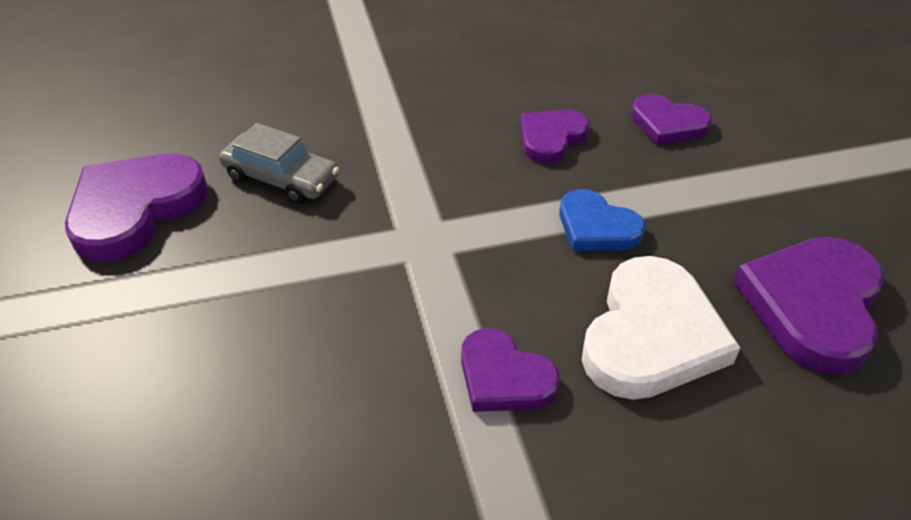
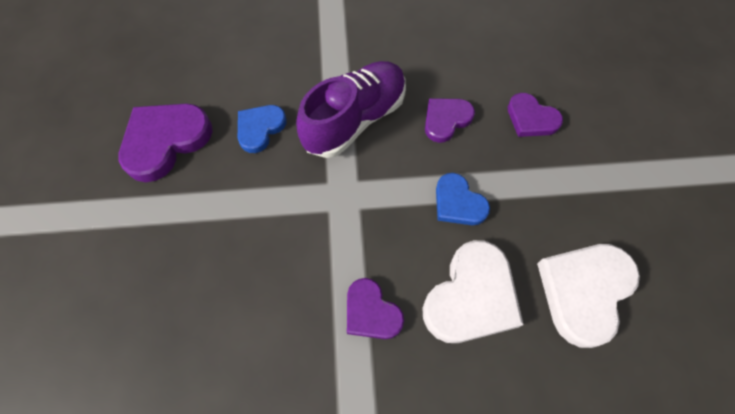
camera: 10 degrees right, 20 degrees up
(281, 178) = (260, 128): grey car -> blue heart
(421, 152) = (355, 120): none -> purple shoe
(812, 306) = (584, 291): purple heart -> white heart

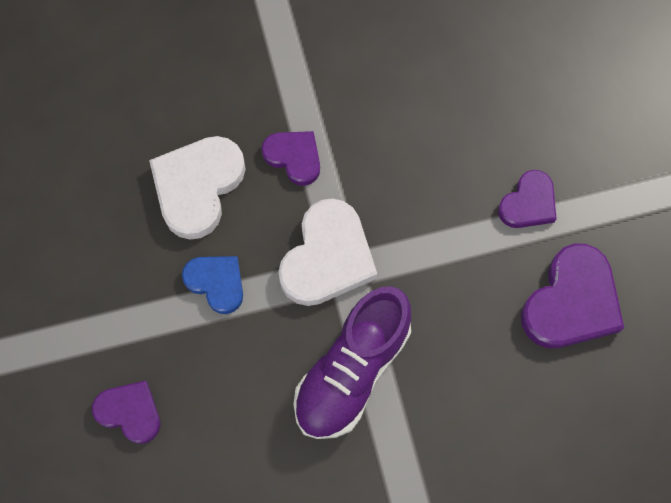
camera: 170 degrees right, 5 degrees up
(260, 128) = (465, 338): blue heart -> none
(446, 120) = (238, 391): purple heart -> purple heart (528, 203)
(584, 291) = (84, 210): white heart -> white heart (327, 257)

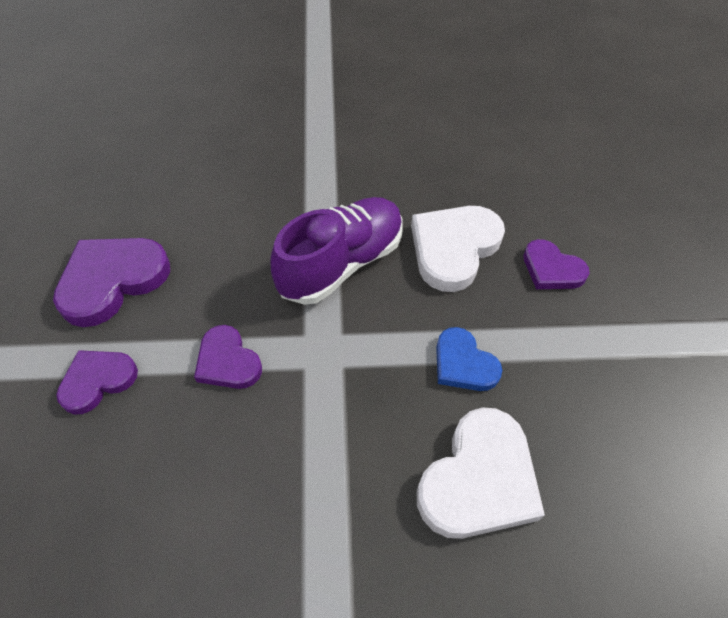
camera: 170 degrees left, 15 degrees down
(294, 157) = (351, 495): purple heart -> purple heart (227, 361)
(327, 257) = (339, 367): white heart -> white heart (453, 248)

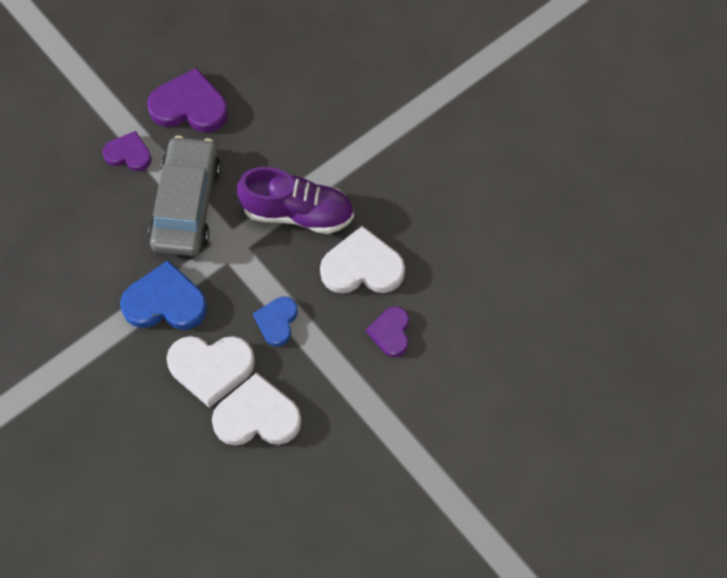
camera: 55 degrees right, 10 degrees up
(227, 361) = (186, 204): purple heart -> grey car
(340, 474) = (165, 302): none -> blue heart
(585, 467) = (257, 416): none -> white heart

